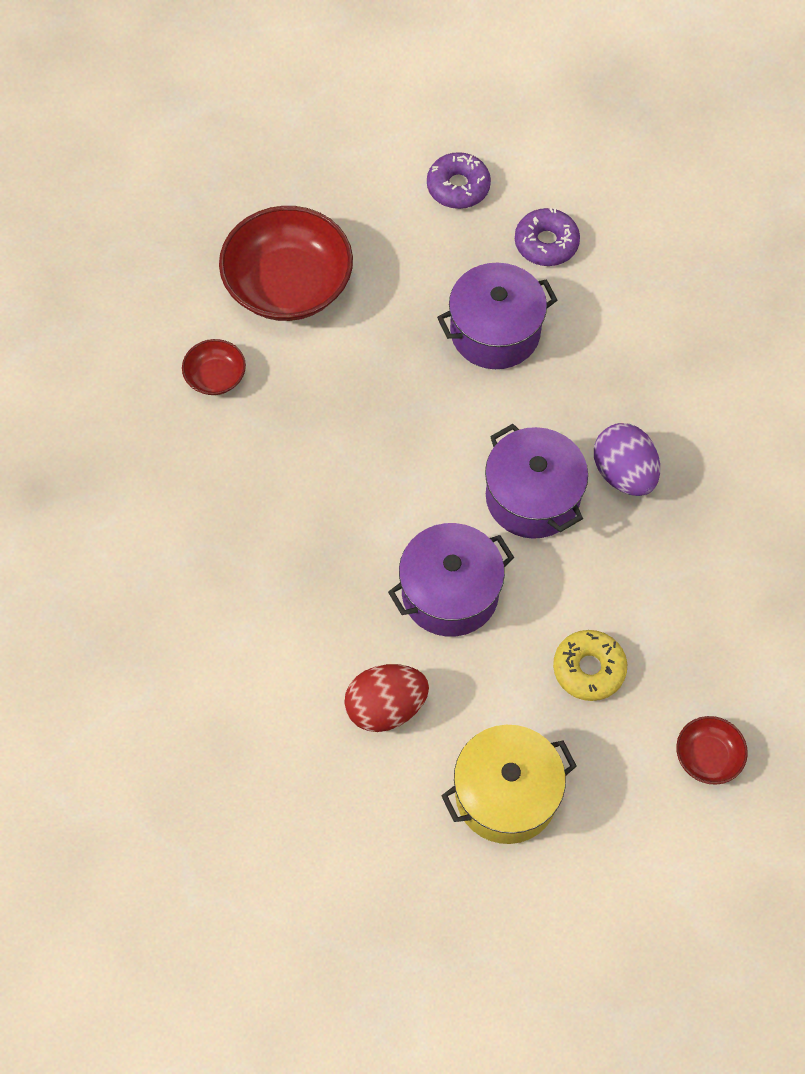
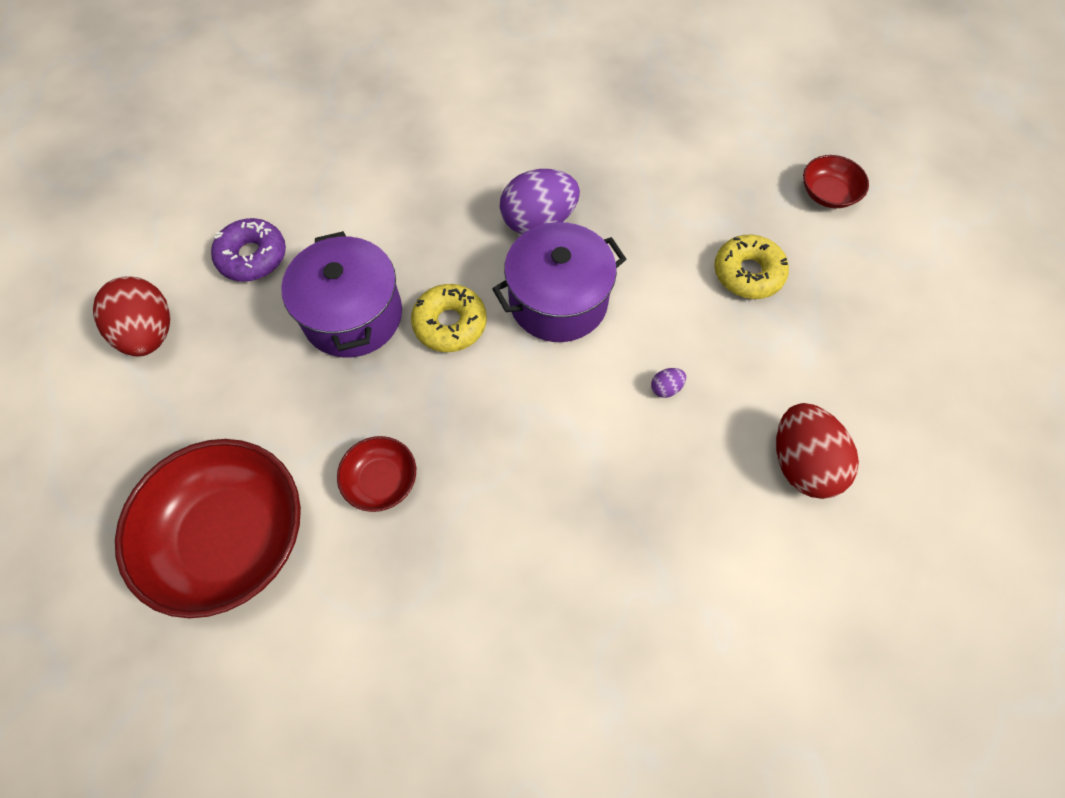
camera: 85 degrees left, 0 degrees up
(215, 376) = (349, 642): red bowl -> red bowl (381, 480)
(450, 593) = (666, 388): purple pot -> purple egg
(458, 187) = (149, 333): purple donut -> red egg
(496, 410) = (450, 324): none -> yellow donut
(506, 794) = (885, 357): yellow pot -> none

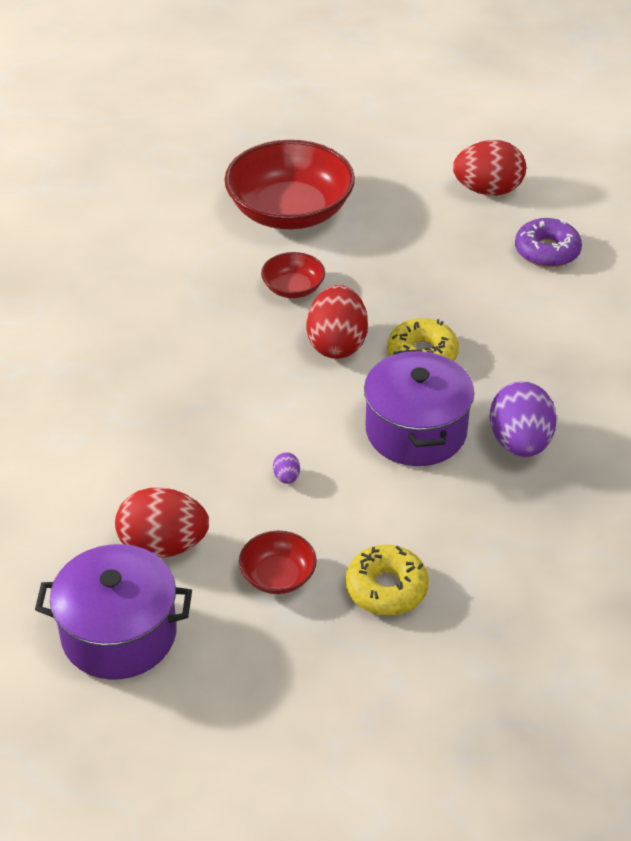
camera: 110 degrees right, 20 degrees down
(353, 315) = (457, 299): purple pot -> purple pot (119, 634)
(462, 405) = (337, 344): none -> red egg
(828, 193) = (468, 713): red bowl -> red bowl (278, 576)

